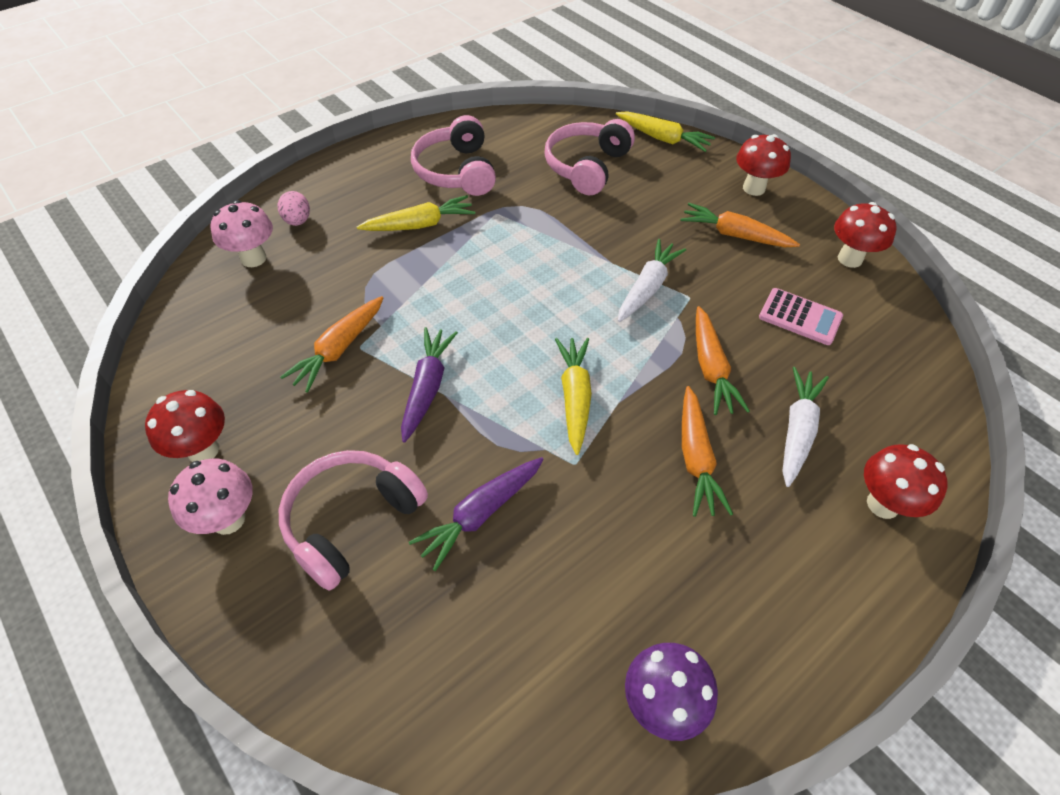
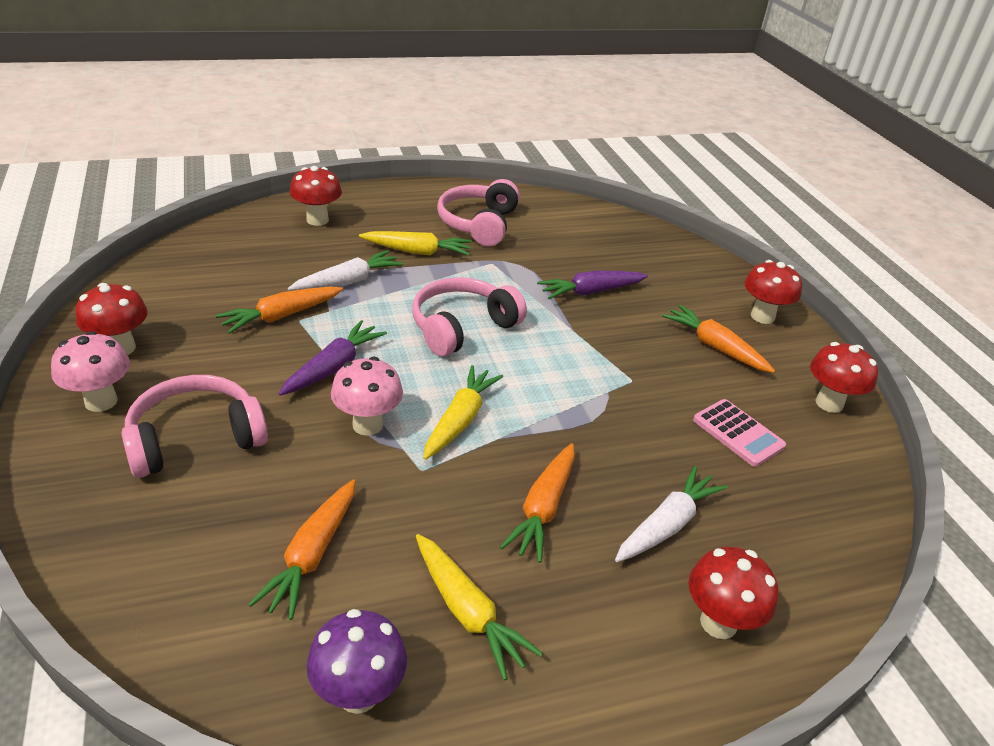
camera: 20 degrees right, 15 degrees down
(253, 258) = (262, 234): pink mushroom -> pink mushroom (367, 425)
(297, 221) = (317, 220): pink egg -> red mushroom
(481, 514) = (307, 475): purple carrot -> purple carrot (591, 292)
(587, 167) = (603, 254): pink headphones -> pink headphones (462, 327)
(647, 287) = (594, 360): white carrot -> white carrot (348, 282)
(662, 138) = (694, 253): yellow carrot -> yellow carrot (467, 612)
(710, 368) = (612, 443): orange carrot -> orange carrot (312, 555)

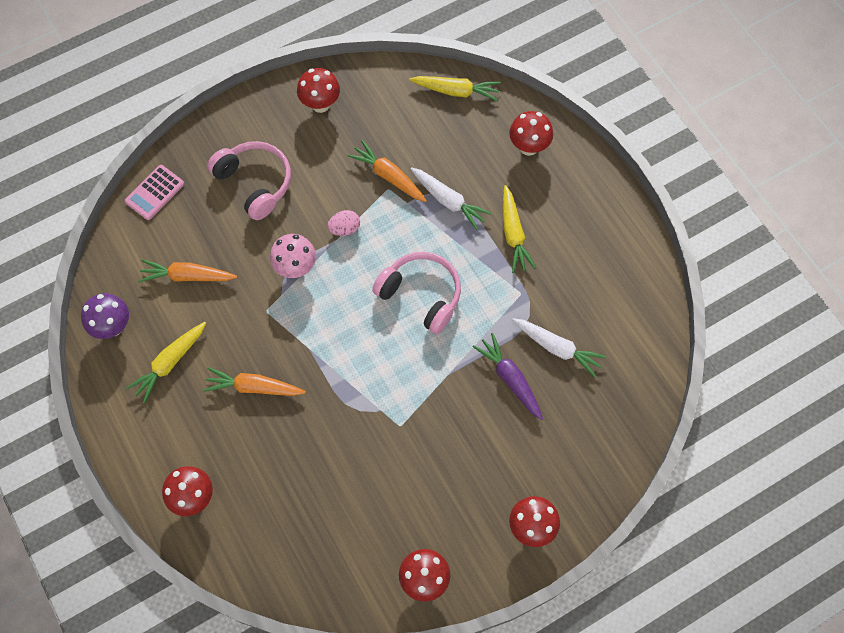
camera: 80 degrees right, 30 degrees up
(101, 401) = (270, 121): pink mushroom -> none
(333, 367) = (344, 229): purple carrot -> pink egg
(460, 420) = (318, 320): yellow carrot -> yellow carrot (456, 91)
(479, 224) = (582, 268): pink headphones -> none
(667, 525) = (261, 462): white carrot -> white carrot (557, 348)
(715, 347) = (468, 486): orange carrot -> none
(738, 433) = (364, 506): pink calculator -> pink calculator (155, 193)

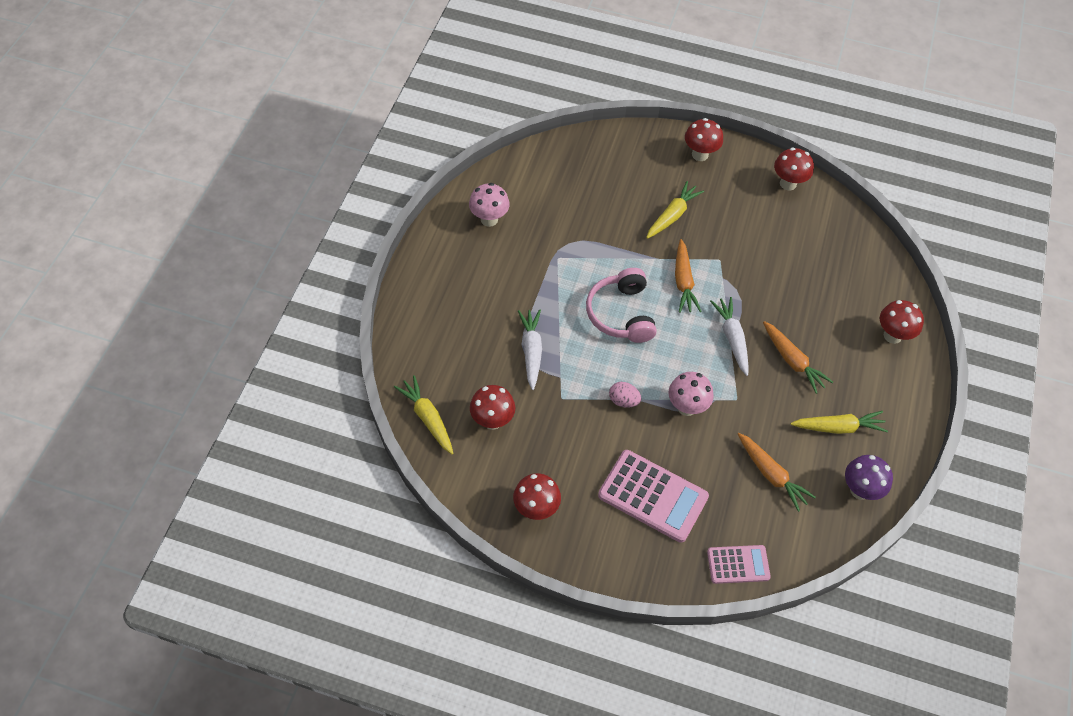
camera: 135 degrees left, 10 degrees down
(254, 183) = (653, 496): pink headphones -> pink calculator
(388, 176) = (551, 406): orange carrot -> orange carrot (683, 282)
(510, 379) = (623, 224): purple carrot -> none
(513, 234) = (517, 293): yellow carrot -> yellow carrot (672, 215)
(528, 147) = (433, 333): red mushroom -> red mushroom (492, 421)
(557, 348) = (575, 213): white carrot -> white carrot (732, 338)
(610, 272) = (489, 219): none -> pink mushroom

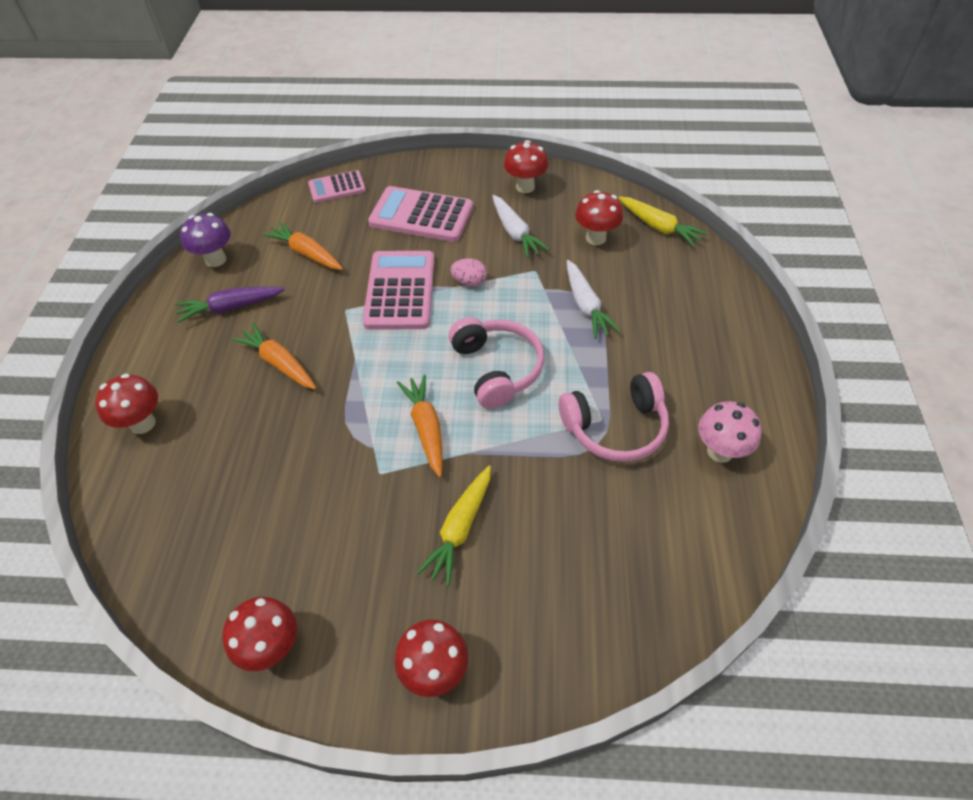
camera: 170 degrees right, 5 degrees down
(551, 251) = (615, 427): none -> pink headphones
(686, 407) = (400, 291): pink mushroom -> pink calculator
(732, 338) = (354, 372): white carrot -> white carrot (515, 233)
(838, 427) = (231, 307): yellow carrot -> purple carrot

